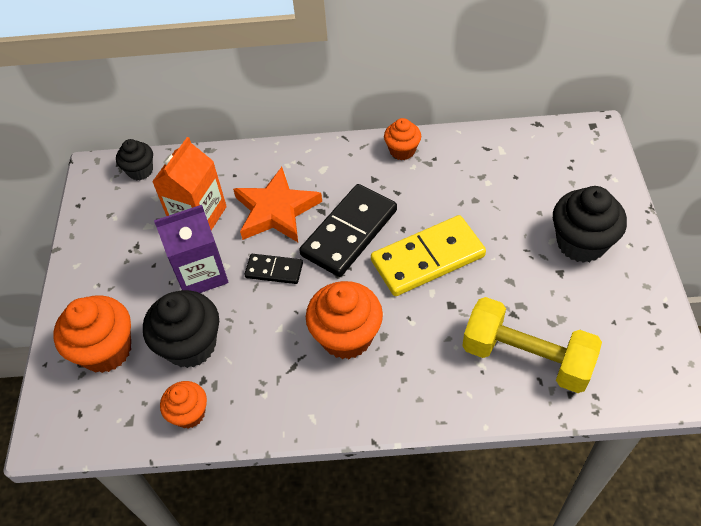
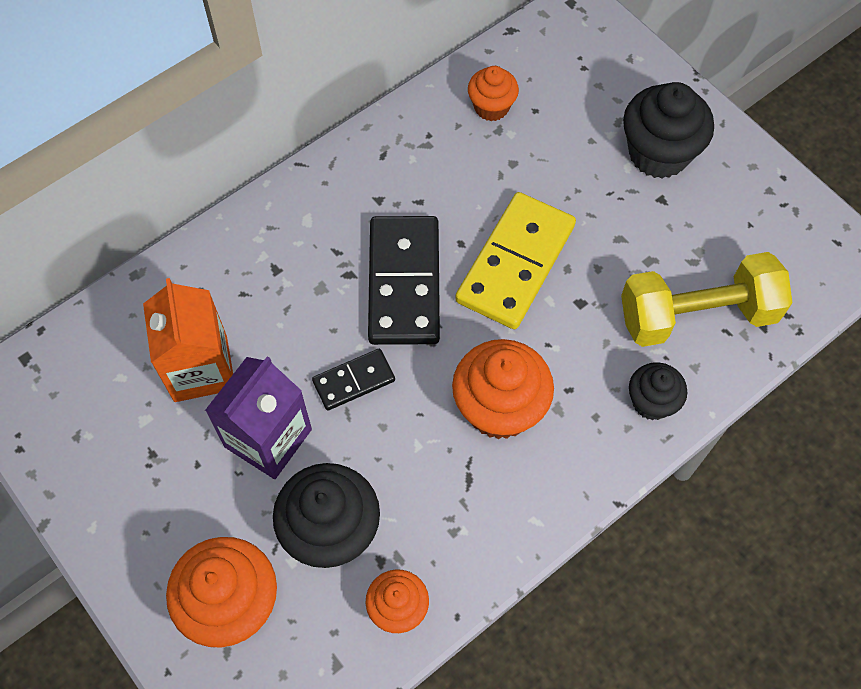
camera: 40 degrees left, 10 degrees up
(140, 171) = (66, 353): black cupcake -> black cupcake (651, 402)
(276, 210) = (294, 305): orange star -> none
(402, 151) = (384, 145): orange cupcake -> orange cupcake (491, 107)

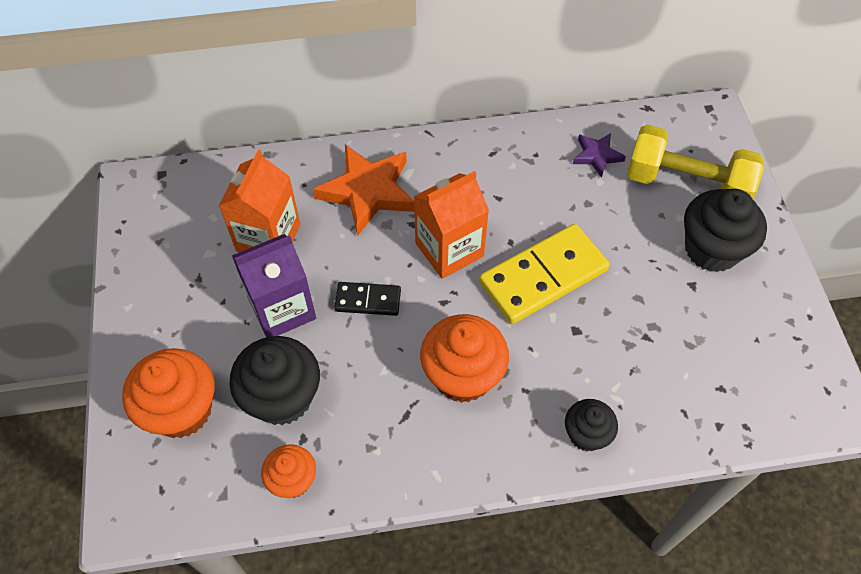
camera: 30 degrees right, 5 degrees down
(277, 262) = (368, 192): none -> orange star
(404, 283) = (449, 249): black domino -> orange carton
(491, 107) = (597, 156): orange cupcake -> purple star
(697, 315) = (666, 387): yellow dumbbell -> yellow dumbbell (686, 184)

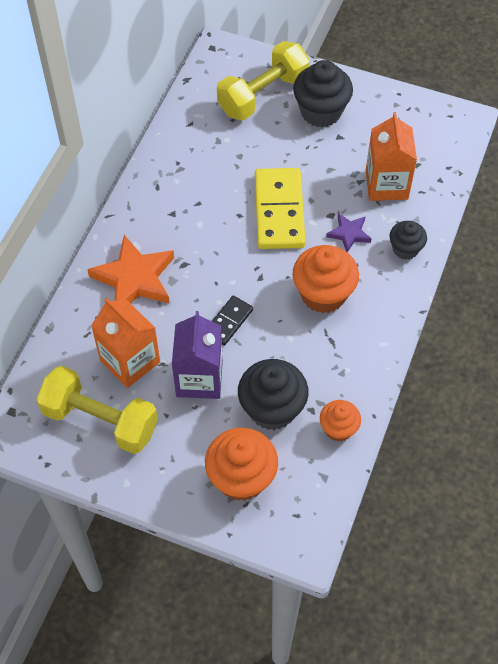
camera: 60 degrees left, 0 degrees up
(187, 248) = (100, 420): none -> yellow dumbbell
(449, 249) = (220, 253): orange carton -> orange carton (386, 184)
(597, 156) = (205, 129): purple star -> purple star (349, 234)

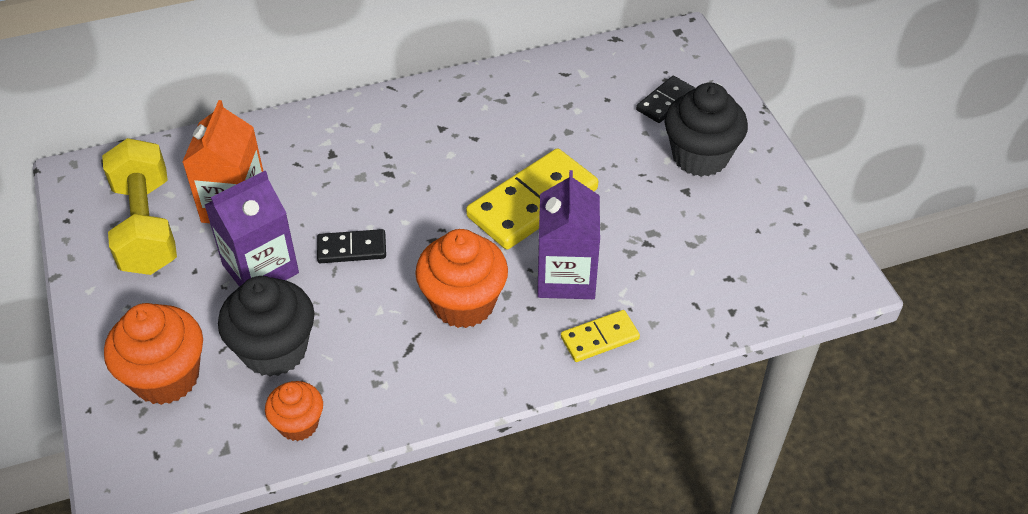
camera: 50 degrees right, 10 degrees down
(135, 278) = (335, 149): orange star -> none
(263, 95) = (665, 101): yellow dumbbell -> black domino
(349, 234) = (566, 276): purple star -> purple carton
(386, 184) = (669, 268): orange carton -> none
(405, 249) = (599, 338): black cupcake -> yellow domino

